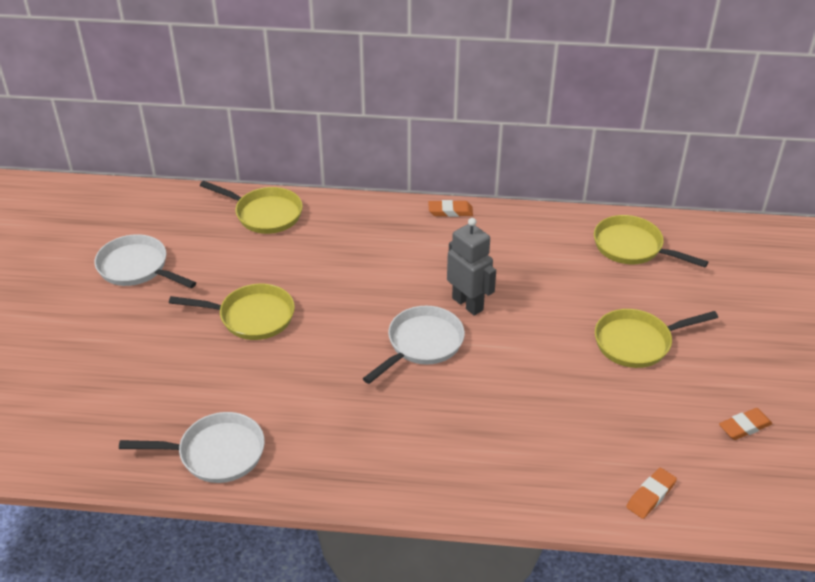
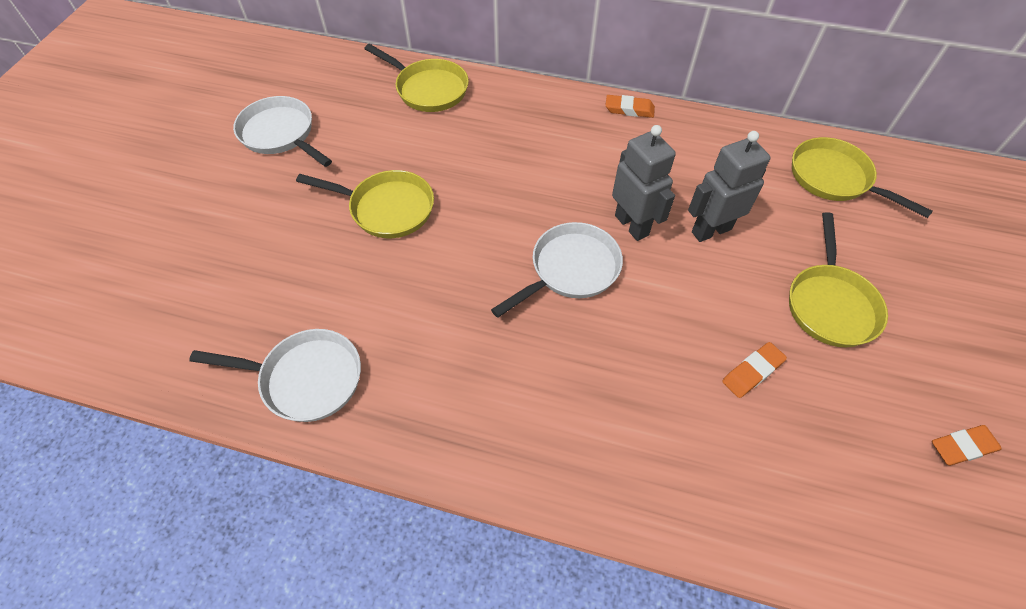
camera: 10 degrees right, 15 degrees up
(534, 300) = (711, 230): none -> grey robot
(637, 342) = (830, 304): yellow pan -> yellow pan turned 75 degrees counterclockwise
(651, 495) = (829, 532): orange eraser -> orange eraser (752, 372)

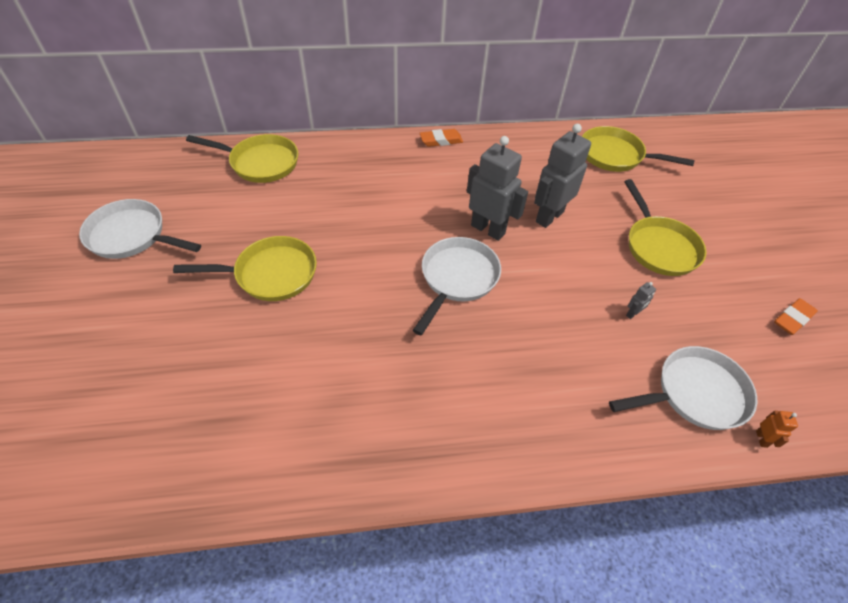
camera: 25 degrees left, 5 degrees down
(305, 379) = (264, 451): white pan -> white pan (695, 394)
(752, 372) = (633, 314): orange eraser -> grey robot
(834, 568) = (761, 439): none -> orange robot

